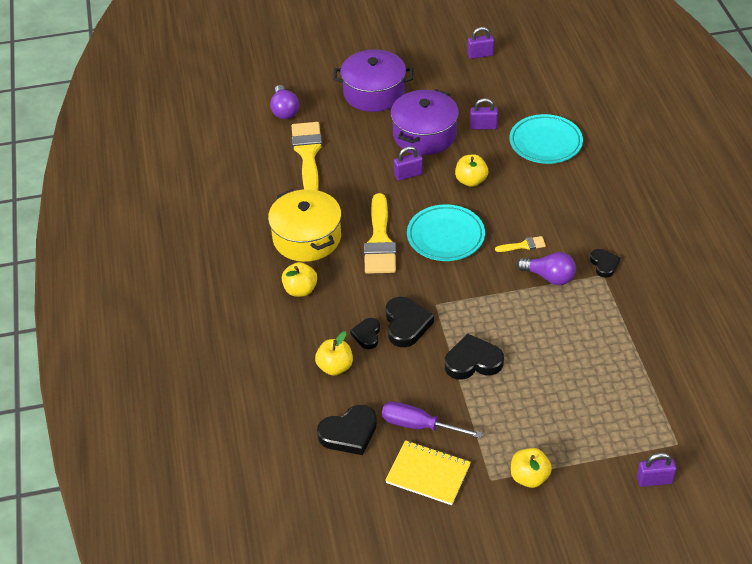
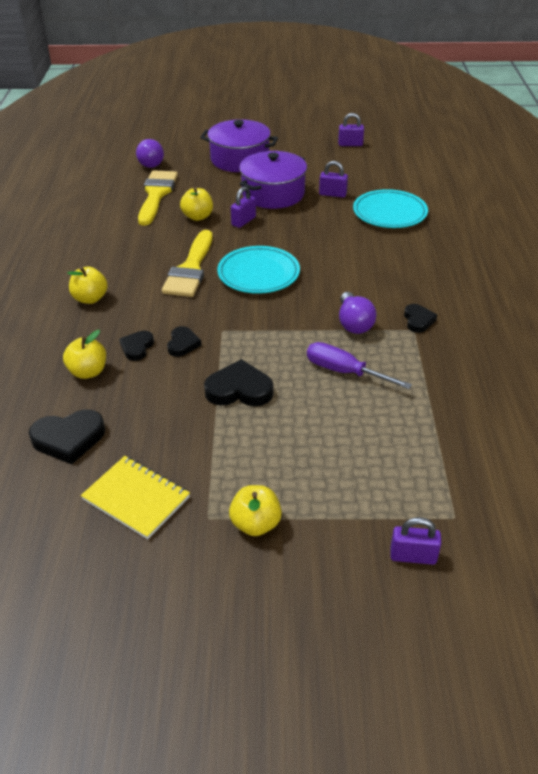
camera: 10 degrees right, 5 degrees down
(307, 238) = (120, 257): yellow pot -> none
(406, 324) = (183, 344): black heart -> black heart, size x0.61
(408, 175) = (243, 221): purple padlock -> purple padlock turned 45 degrees counterclockwise
(419, 426) = (150, 444): purple screwdriver -> purple screwdriver (345, 372)
(471, 181) = (303, 233): yellow apple -> yellow apple (198, 217)
(524, 245) = (337, 292): yellow brush -> none
(549, 277) = (354, 323): purple light bulb -> purple light bulb turned 45 degrees clockwise

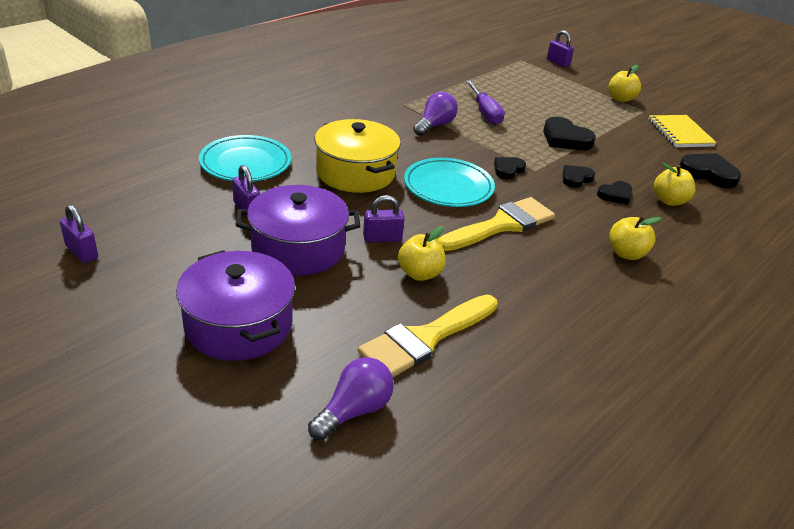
camera: 140 degrees left, 5 degrees down
(326, 247) = (355, 172): none -> yellow pot
(418, 320) = (391, 106): black heart -> black heart (508, 170)

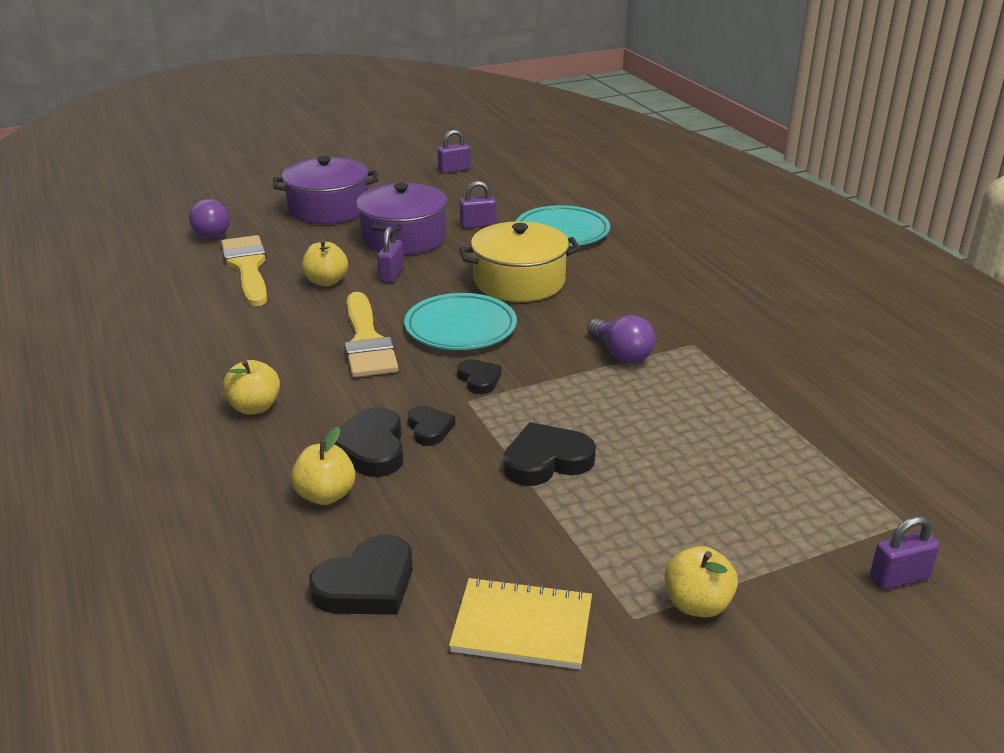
camera: 115 degrees right, 5 degrees down
(485, 113) = (655, 407): purple screwdriver -> none
(615, 195) = (370, 448): black heart -> black heart, size x1.63

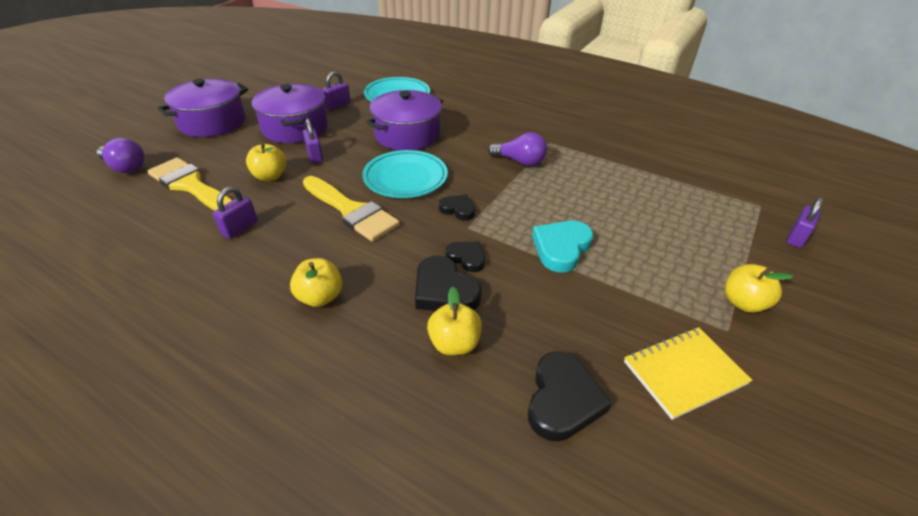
camera: 35 degrees left, 10 degrees up
(454, 170) = (280, 73): purple padlock -> purple padlock (240, 228)
(519, 281) = (407, 135): yellow pot -> purple pot
(546, 460) = (561, 248): black heart -> turquoise heart

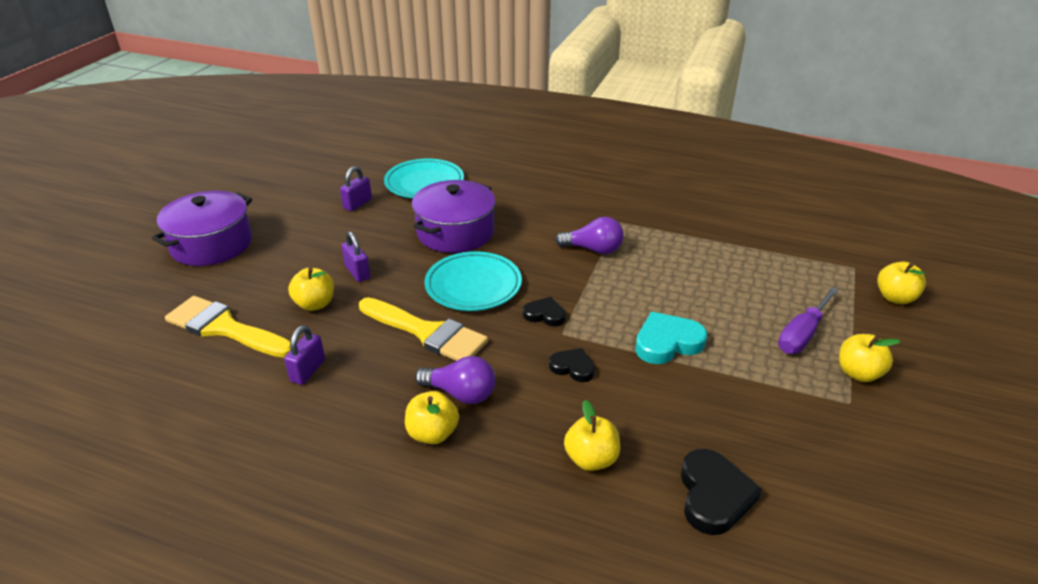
camera: 10 degrees left, 5 degrees down
(125, 167) = (131, 316): purple light bulb -> purple light bulb (460, 393)
(295, 128) = (318, 239): purple pot -> none
(444, 291) = (562, 406): black heart -> none
(561, 248) = (667, 342): turquoise heart -> turquoise heart turned 45 degrees clockwise
(684, 373) = (819, 450): yellow notebook -> none
(694, 258) = (802, 334): none -> purple screwdriver
(796, 237) = (895, 298): purple padlock -> yellow apple

